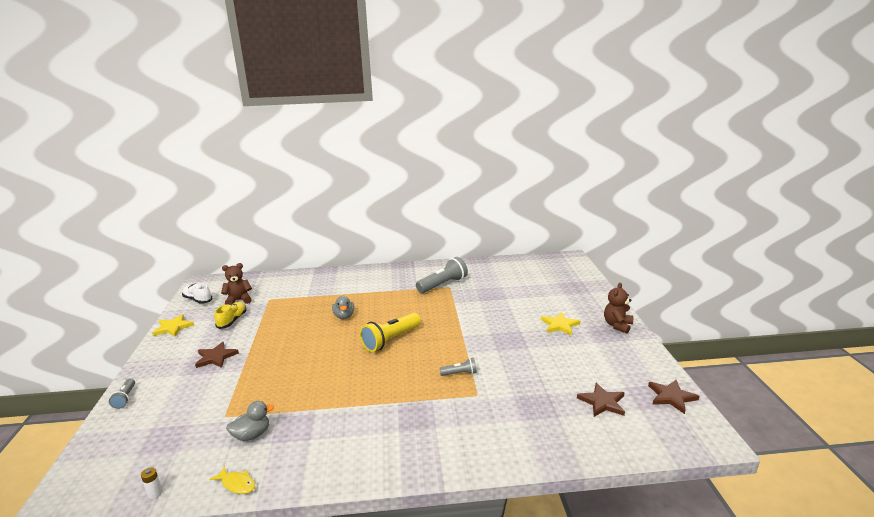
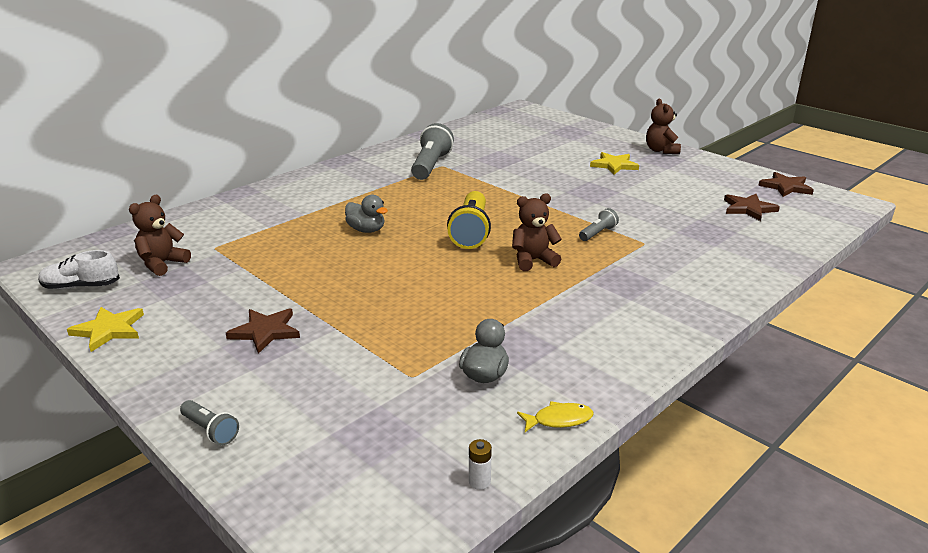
camera: 40 degrees left, 5 degrees up
(232, 321) = (203, 288): yellow shoe -> none
(391, 375) = (533, 260): none -> brown teddy bear

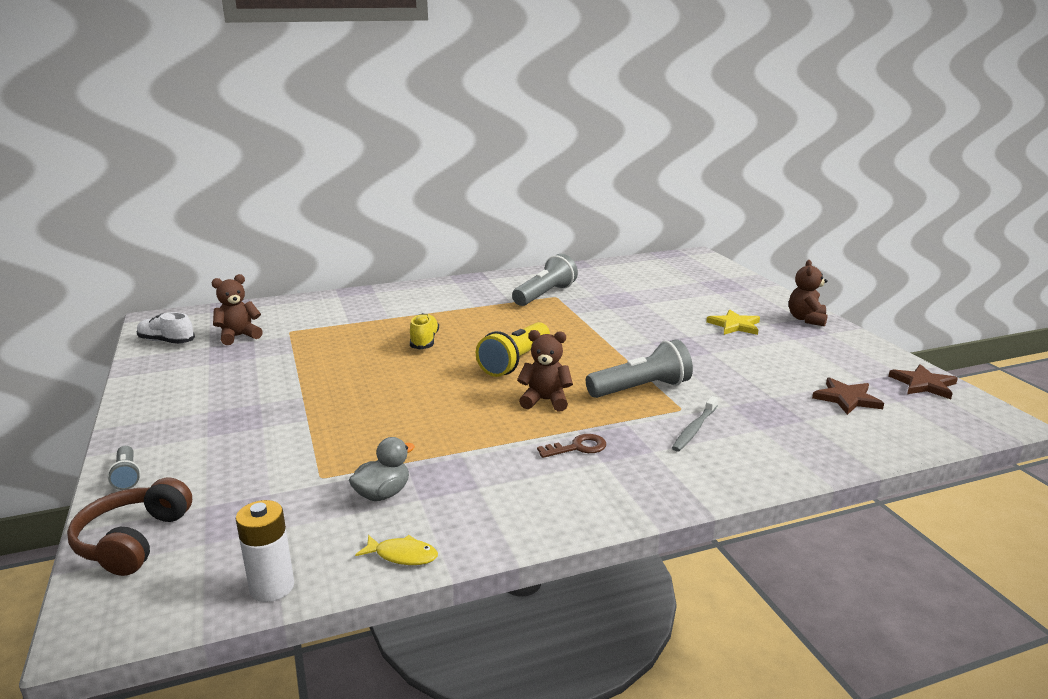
camera: 25 degrees right, 5 degrees down
(109, 330) = (148, 379): yellow star -> none
(265, 331) = (251, 408): brown star -> none
(295, 487) = (133, 540): none -> brown headphones
(366, 230) = (424, 341): grey duck -> yellow shoe
(479, 482) = (272, 587): white battery -> white battery, size x1.91
(598, 233) = (641, 389): grey flashlight -> grey flashlight, size x1.97
(601, 293) = (578, 447): none -> brown key
(670, 257) = (694, 429): none -> grey toothbrush

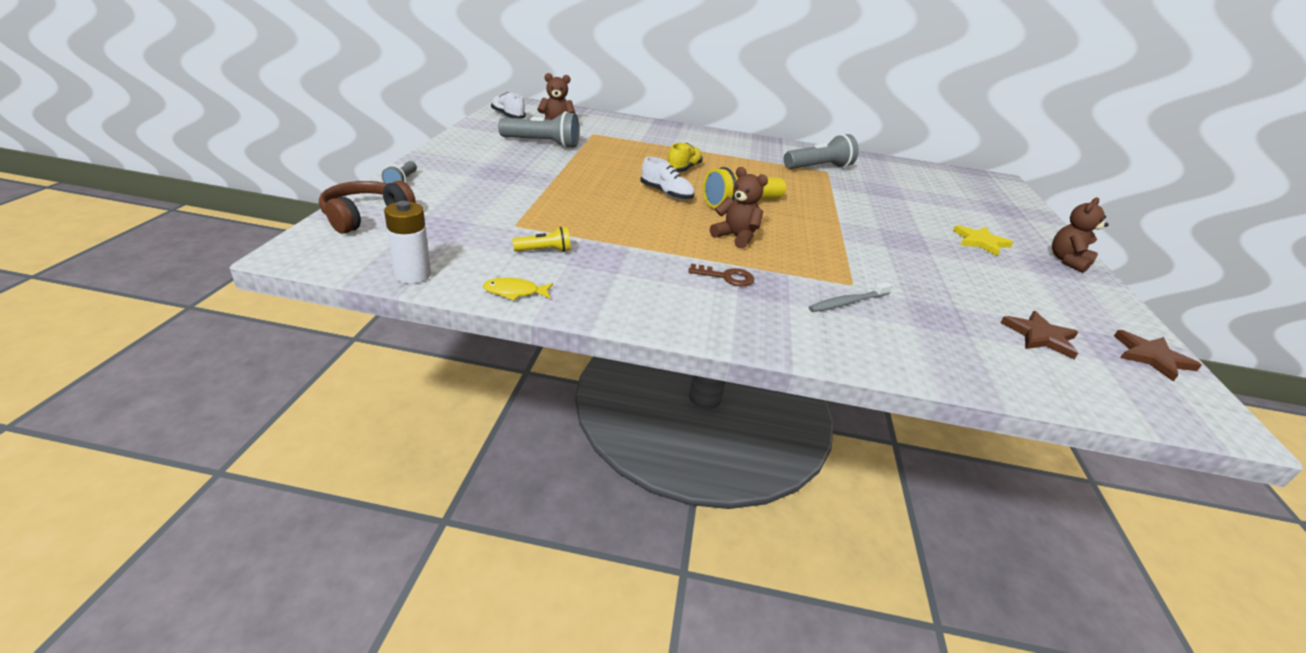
camera: 25 degrees right, 10 degrees up
(382, 494) = (544, 250): grey duck -> yellow flashlight
(402, 555) = (515, 292): yellow fish -> yellow fish turned 135 degrees clockwise
(436, 377) = (666, 194): none -> white shoe
(641, 389) = (830, 257): grey flashlight -> grey flashlight (542, 144)

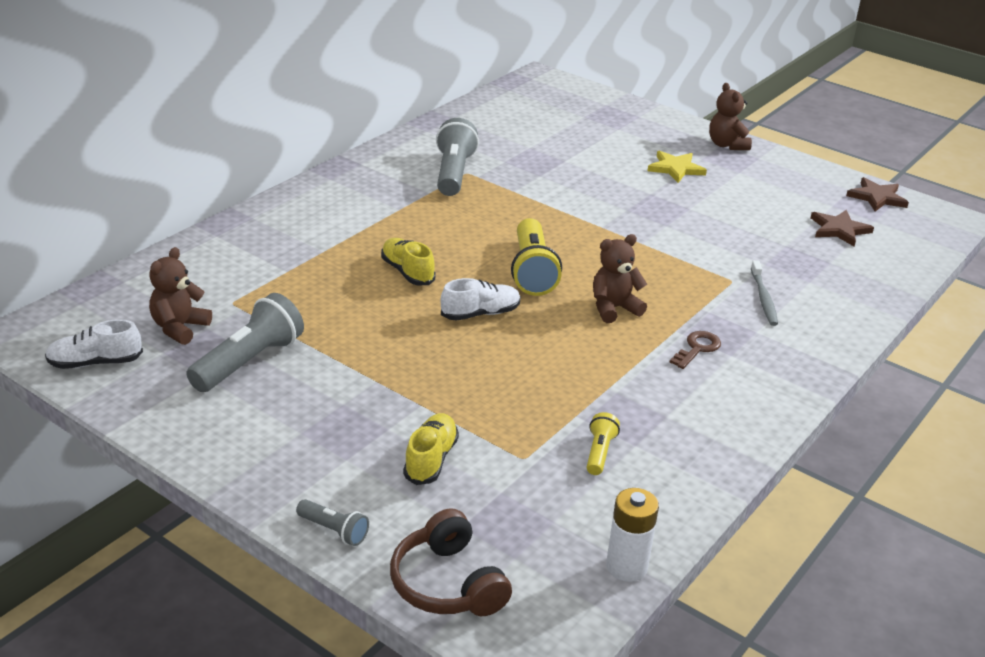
camera: 60 degrees left, 0 degrees up
(490, 198) = (431, 459): none -> yellow shoe
(515, 292) = (687, 498): yellow fish -> none

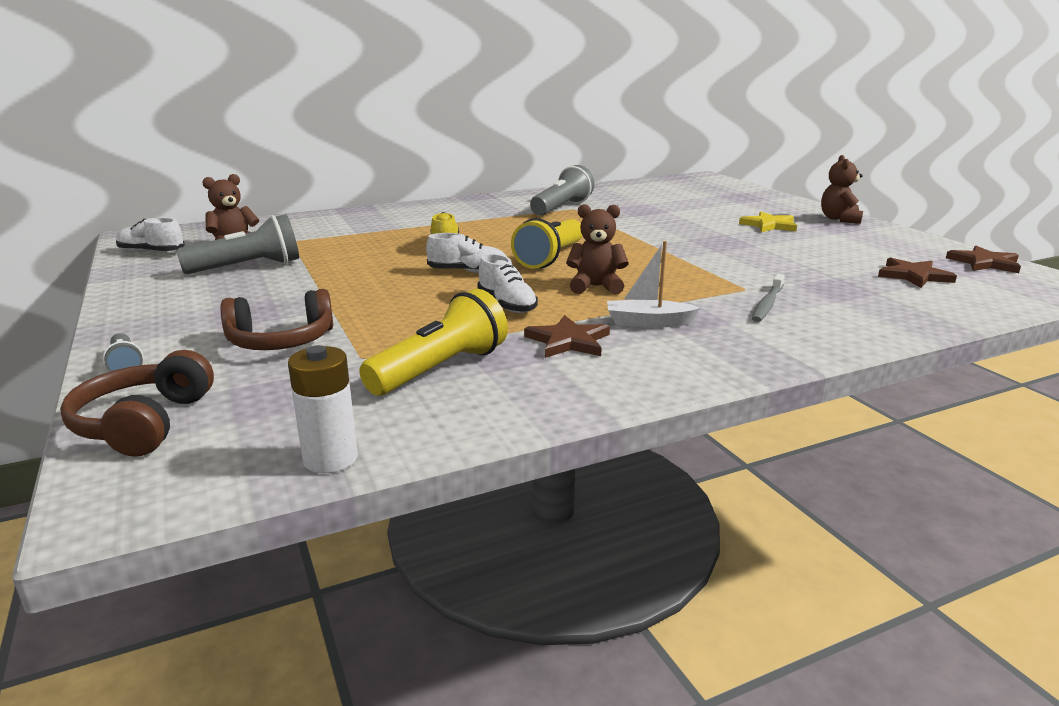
camera: 30 degrees right, 10 degrees down
(431, 459) = (281, 341): yellow shoe -> brown headphones
(565, 355) = (507, 305): none -> white shoe
(599, 452) = (440, 369): yellow flashlight -> yellow flashlight, size x1.97
(660, 389) = (568, 341): none -> brown star
(697, 348) = (648, 322): brown key -> white boat

